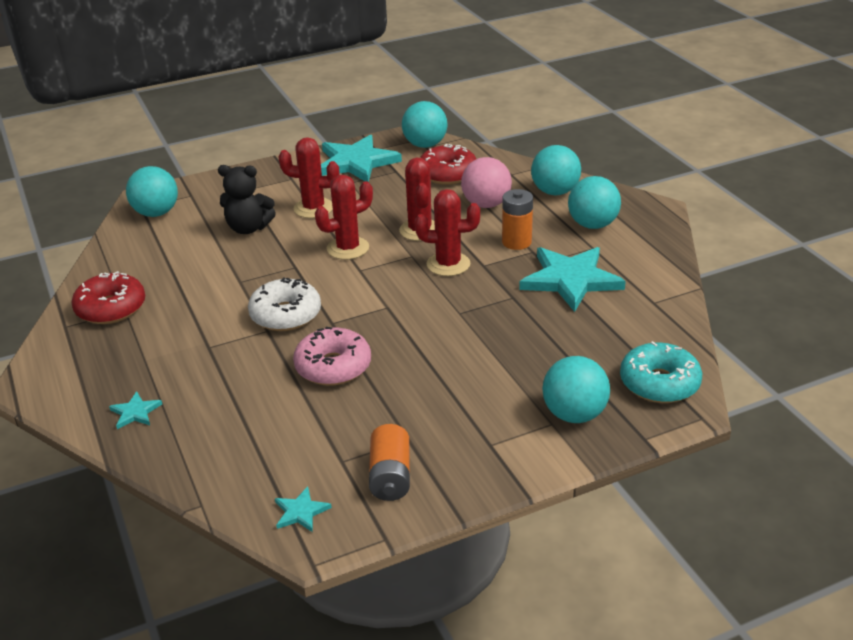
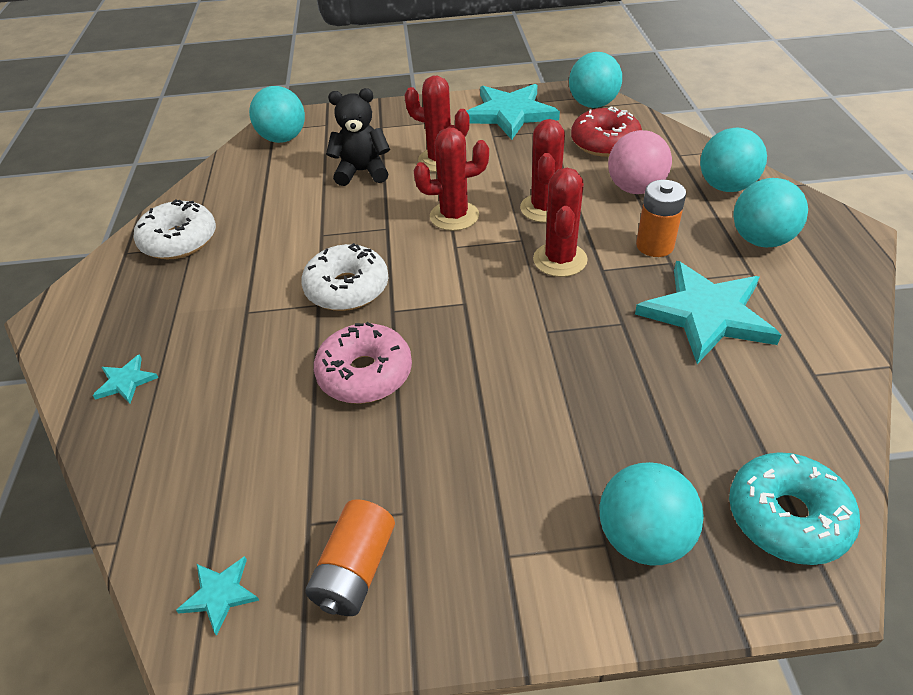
camera: 20 degrees right, 10 degrees up
(111, 308) = (179, 240): red donut -> white donut
(248, 228) = (362, 172): black teddy bear -> black teddy bear turned 150 degrees clockwise
(448, 264) = (560, 260): red cactus -> red cactus turned 75 degrees clockwise

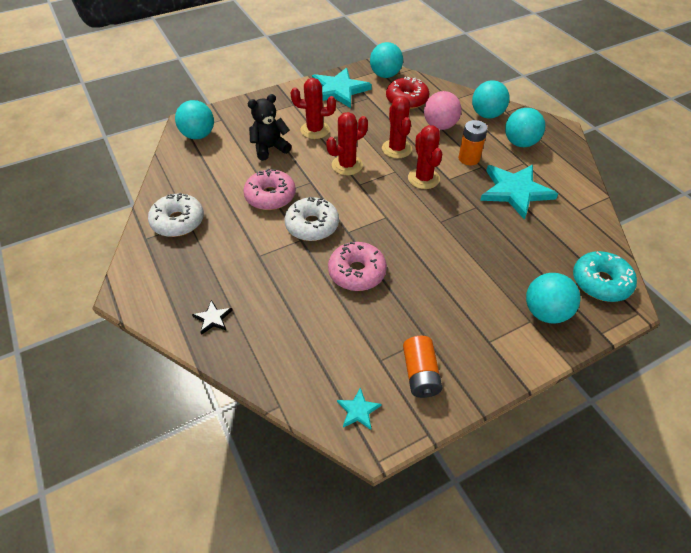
camera: 25 degrees left, 5 degrees up
(126, 381) = (213, 318): turquoise star -> black star
(318, 235) = (270, 196): none -> pink donut

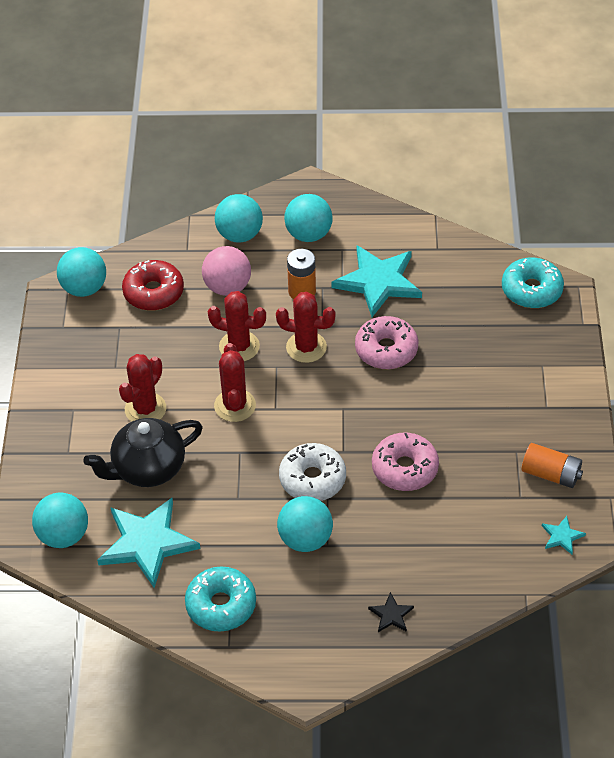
camera: 60 degrees left, 0 degrees up
(178, 221) = (221, 605): white donut -> turquoise donut
(270, 148) = (147, 468): black teddy bear -> black teapot
(270, 196) = (238, 500): pink donut -> pink donut (386, 350)
(338, 90) = (79, 350): turquoise star -> turquoise star (147, 543)
(545, 312) = (539, 349): turquoise ball -> turquoise ball (305, 539)

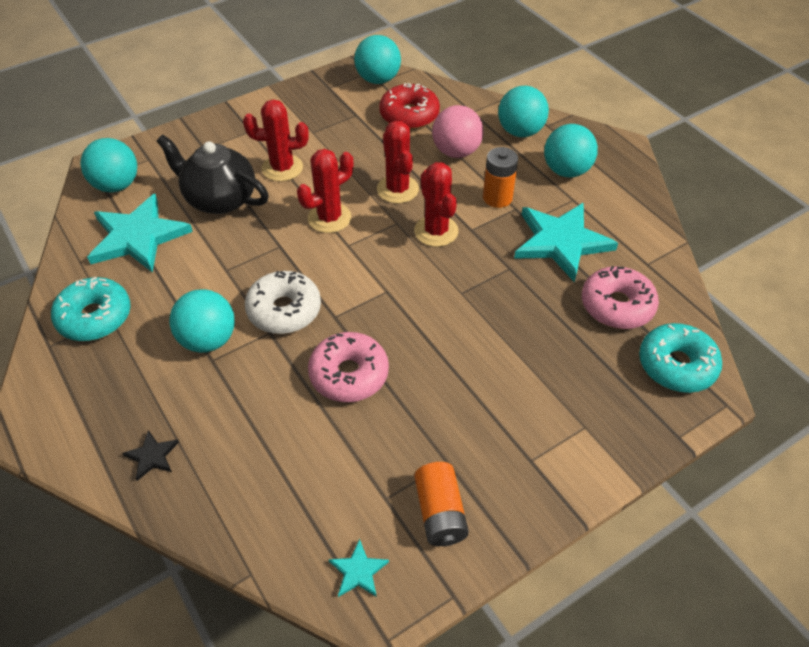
camera: 55 degrees right, 0 degrees up
(386, 350) = (485, 287): pink donut -> pink donut (617, 306)

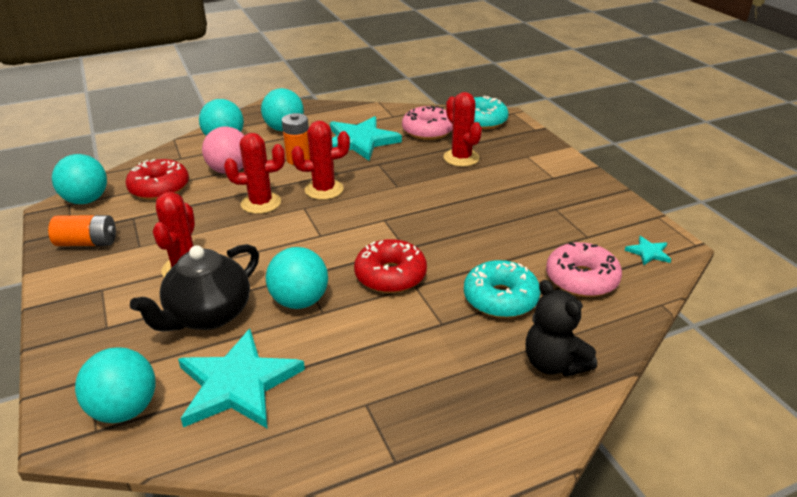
camera: 80 degrees left, 15 degrees down
(94, 317) = (360, 418): turquoise donut -> turquoise donut (500, 298)
(152, 456) = (554, 363): black star -> black teddy bear
(208, 340) = (416, 325): turquoise ball -> turquoise ball (300, 301)
(284, 310) = (390, 275): white donut -> red donut
(329, 218) = (279, 243): red cactus -> red cactus (461, 158)
(349, 374) = (471, 244): pink donut -> pink donut (581, 279)
(440, 513) = (597, 215): orange battery -> orange battery (87, 242)

